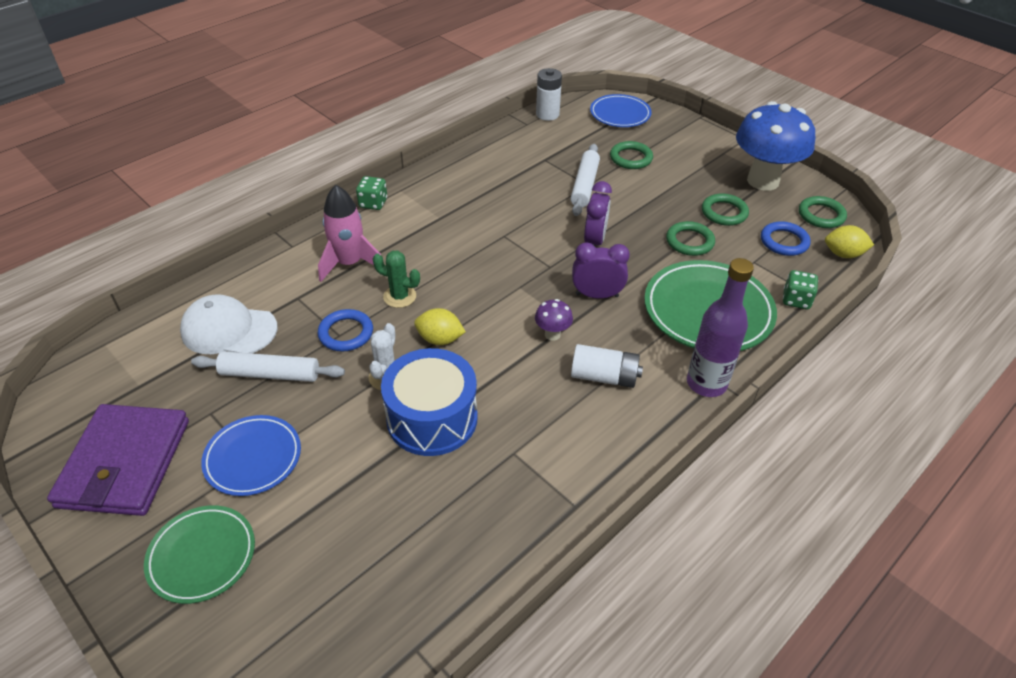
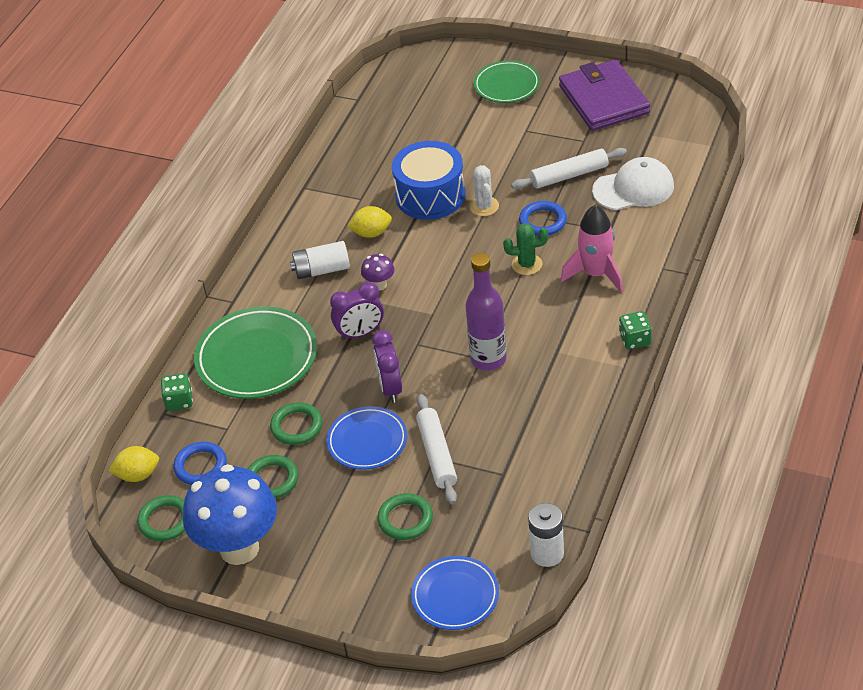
camera: 160 degrees right, 0 degrees up
(253, 458) = (527, 131): blue plate -> blue plate (367, 441)
(440, 339) = (466, 246): yellow lemon -> yellow lemon (371, 233)
(706, 383) = (240, 296): purple bottle -> purple bottle (488, 359)

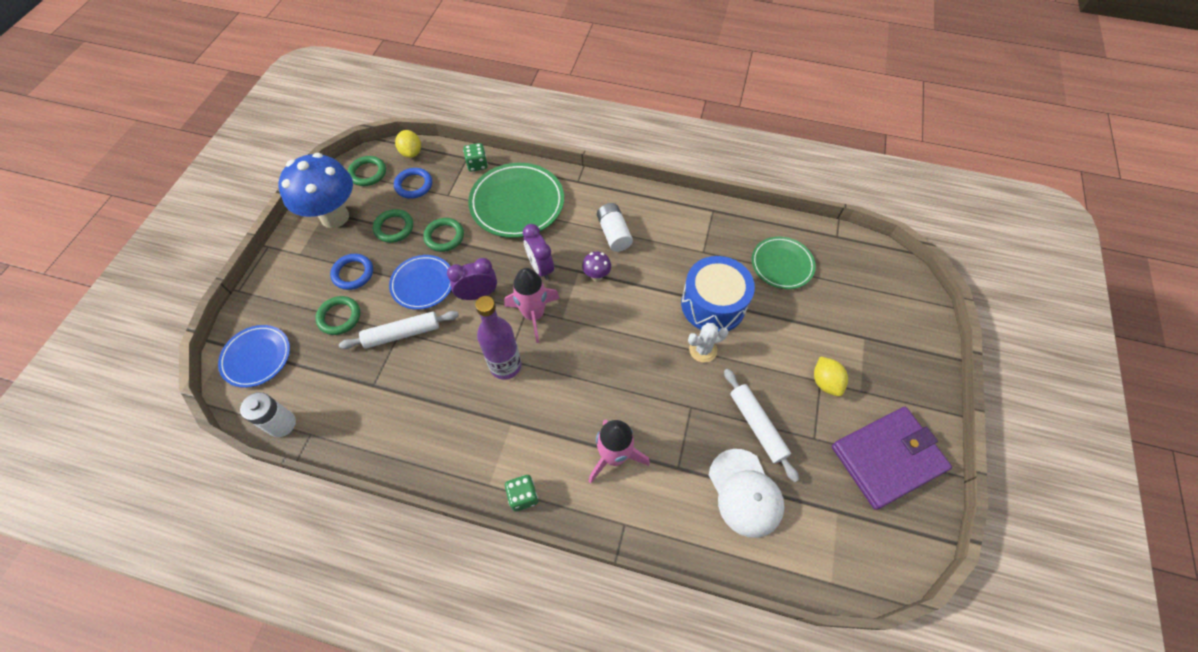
camera: 80 degrees right, 15 degrees up
(371, 233) = (660, 264): yellow lemon -> yellow lemon (825, 382)
(425, 337) = (534, 315): none -> pink rocket
(507, 85) = (888, 359): green plate -> green plate (782, 265)
(527, 264) = (625, 391): green cactus -> none
(542, 221) = (686, 403): blue ring -> blue ring (353, 273)

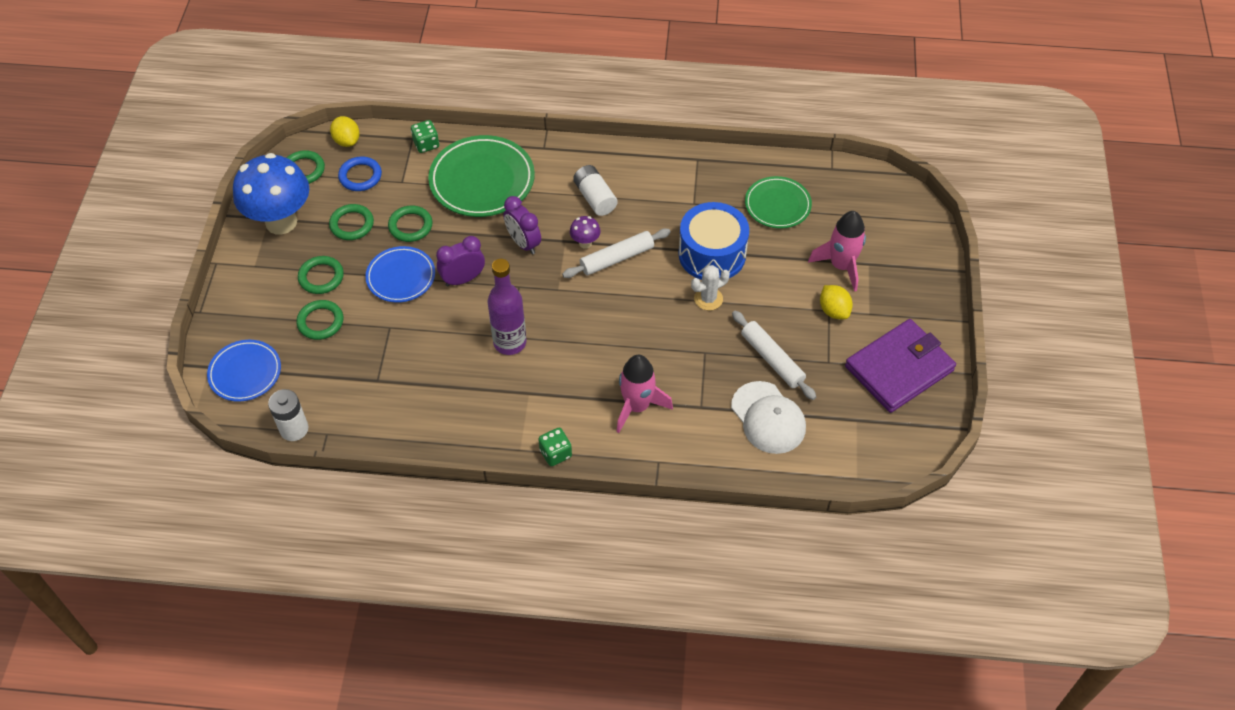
camera: 10 degrees left, 5 degrees down
(353, 273) = (321, 277): blue ring -> green ring
(402, 334) = (393, 328): white rolling pin -> white rolling pin (617, 258)
(534, 315) = (527, 290): pink rocket -> pink rocket (841, 266)

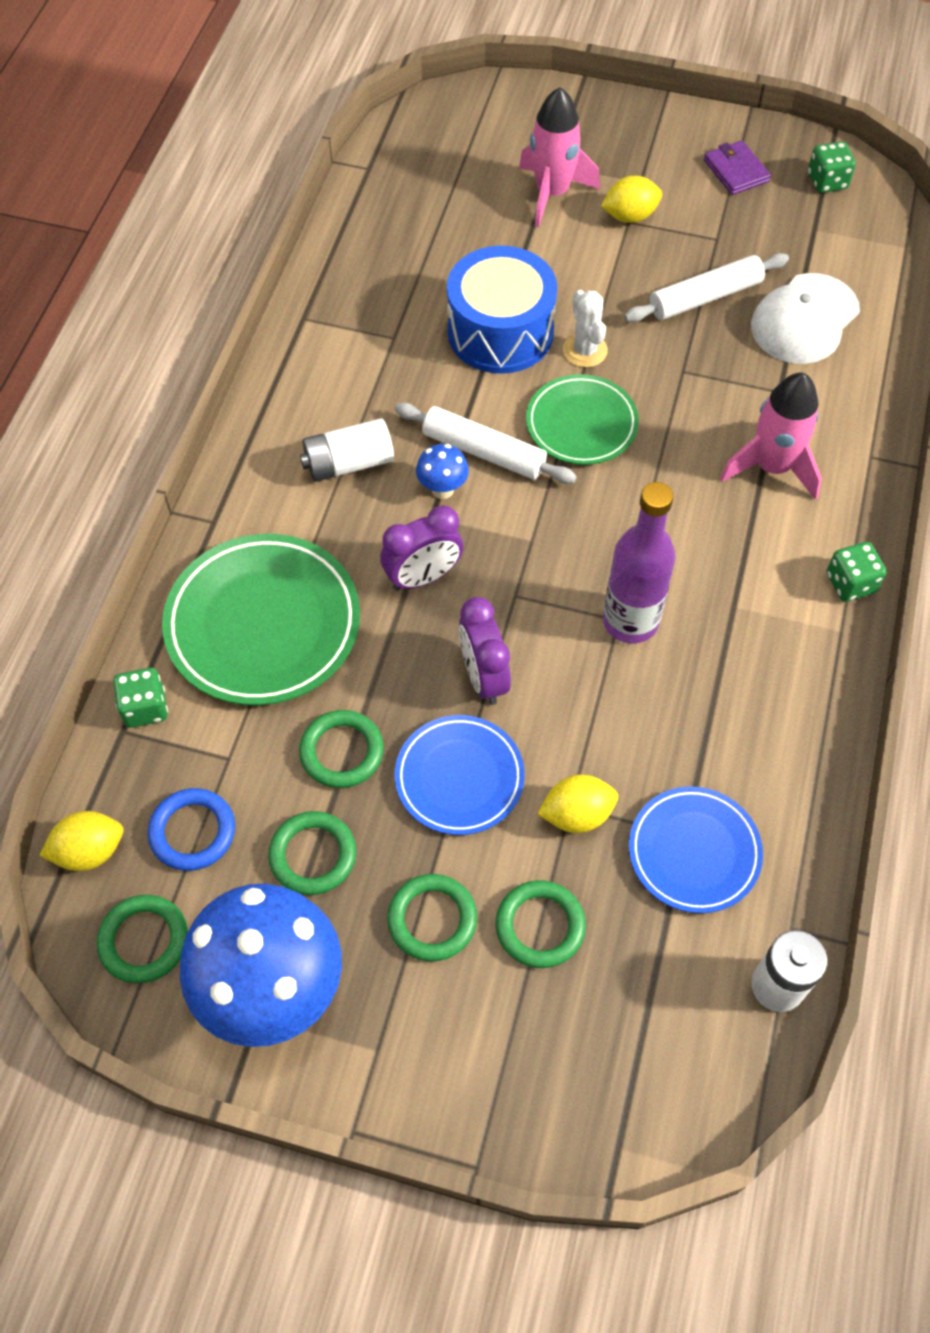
camera: 80 degrees left, 5 degrees up
(245, 373) = (641, 1074): blue plate -> blue plate (694, 852)
(384, 330) = (576, 814): none -> yellow lemon
(585, 243) = (442, 490): purple mushroom -> blue mushroom
(617, 258) = (484, 452): white rolling pin -> white rolling pin turned 45 degrees counterclockwise
(768, 418) = (804, 319): white cap -> white cap turned 150 degrees clockwise
(777, 205) = (423, 240): green plate -> green plate (581, 424)
(899, 368) = (736, 171): purple wallet -> purple wallet, size x0.47
(907, 425) = (827, 181): none -> green dice

